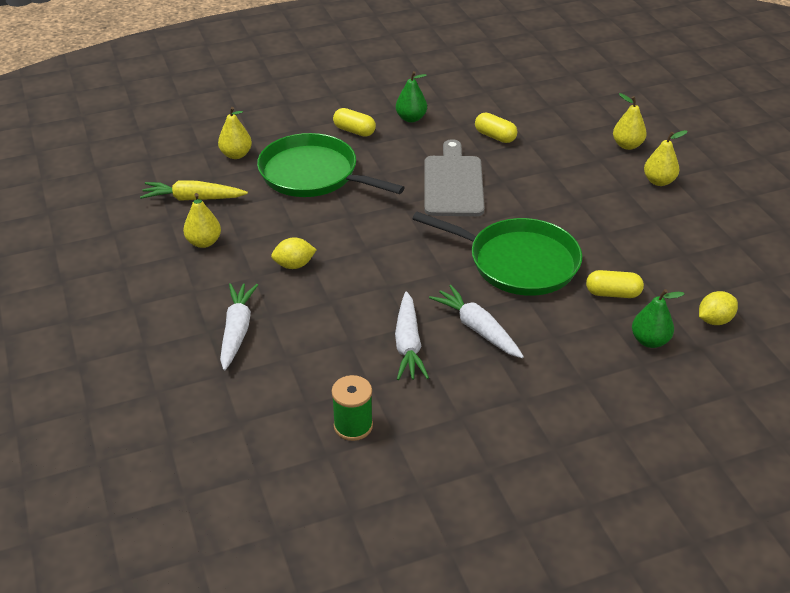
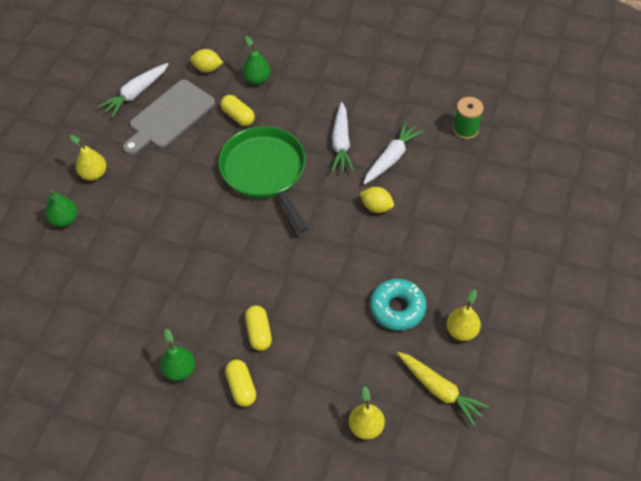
camera: 140 degrees left, 15 degrees up
(237, 330) = (488, 233): white carrot -> white carrot (136, 94)
(277, 229) = (397, 308): none -> turquoise donut
(294, 265) = (411, 264): yellow lemon -> yellow lemon (376, 207)
(313, 174) = (322, 353): green pan -> none
(453, 183) = (229, 268): grey cutting board -> grey cutting board (169, 116)
(495, 136) = (141, 297): yellow capsule -> yellow capsule (258, 333)
(627, 145) = (64, 219): yellow pear -> green pear

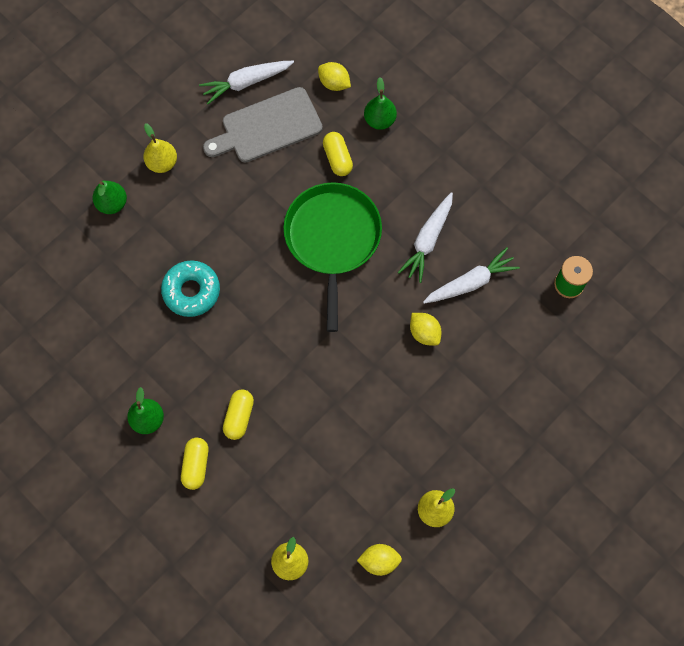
camera: 25 degrees right, 15 degrees up
(397, 308) = (385, 456): turquoise donut -> turquoise donut (191, 291)
(440, 390) = (379, 561): yellow carrot -> yellow lemon

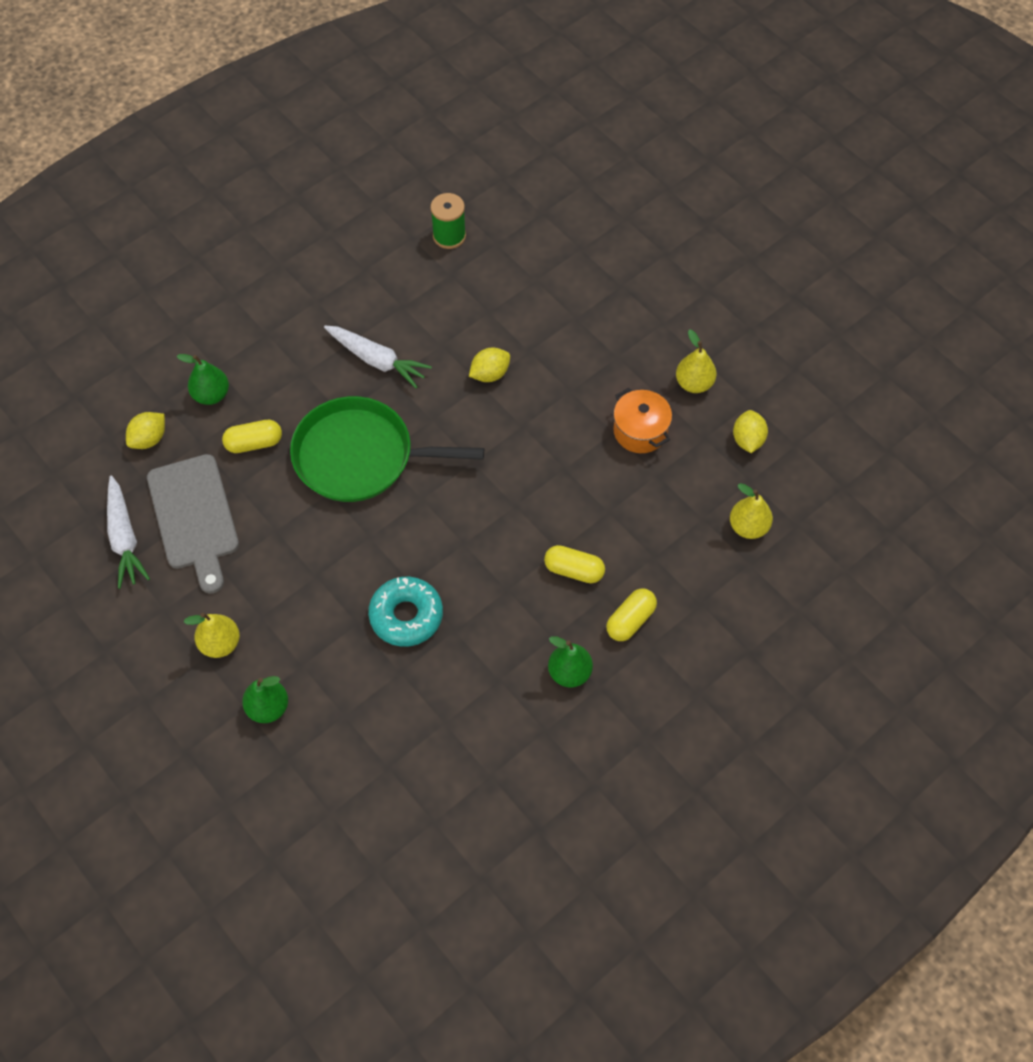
camera: 85 degrees left, 10 degrees down
(196, 465) = (630, 620): yellow capsule -> yellow capsule turned 60 degrees counterclockwise
(379, 464) = (640, 431): none -> orange pot
(470, 282) = (435, 324): white carrot -> none

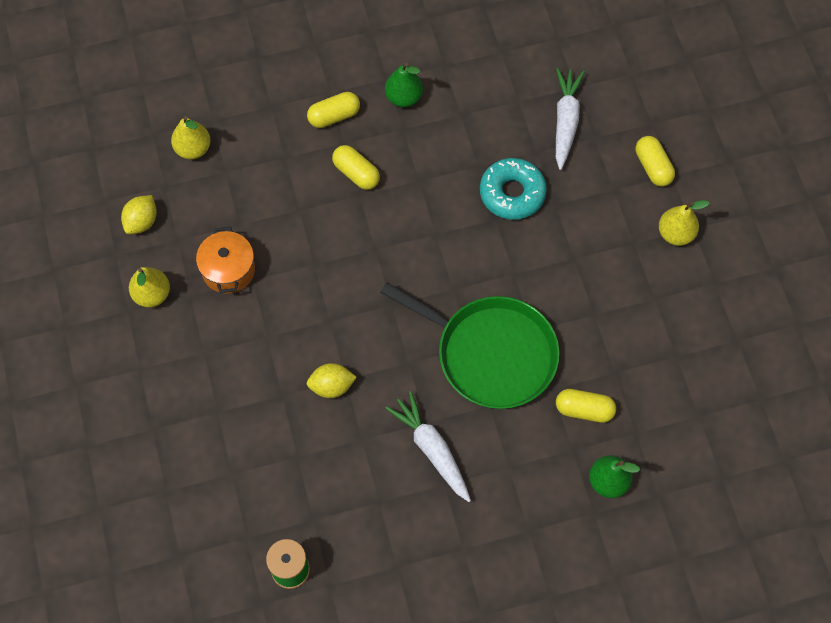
camera: 155 degrees left, 5 degrees up
(124, 538) = (733, 364): white carrot -> white carrot (565, 121)
(149, 439) = (683, 458): yellow lemon -> none
(194, 517) = (663, 358): grey cutting board -> none
(268, 708) = (653, 167): green pear -> yellow capsule

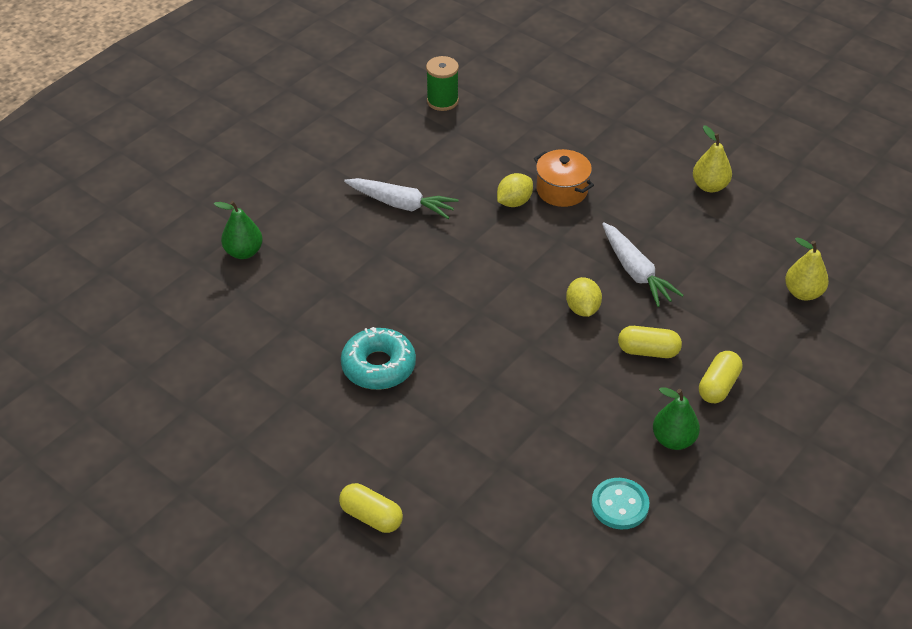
camera: 145 degrees right, 20 degrees down
(142, 222) = (776, 224): yellow lemon -> yellow lemon (582, 309)
(228, 270) = (672, 229): orange pot -> orange pot (562, 190)
(481, 77) = (619, 505): none -> turquoise button
(490, 353) = (407, 284): green pan -> none
(512, 193) = (492, 413): turquoise donut -> turquoise donut (378, 366)
(565, 121) = (496, 511): white carrot -> white carrot (636, 272)
(584, 410) = (297, 286): yellow capsule -> none
(675, 233) = (305, 465): yellow pear -> none

